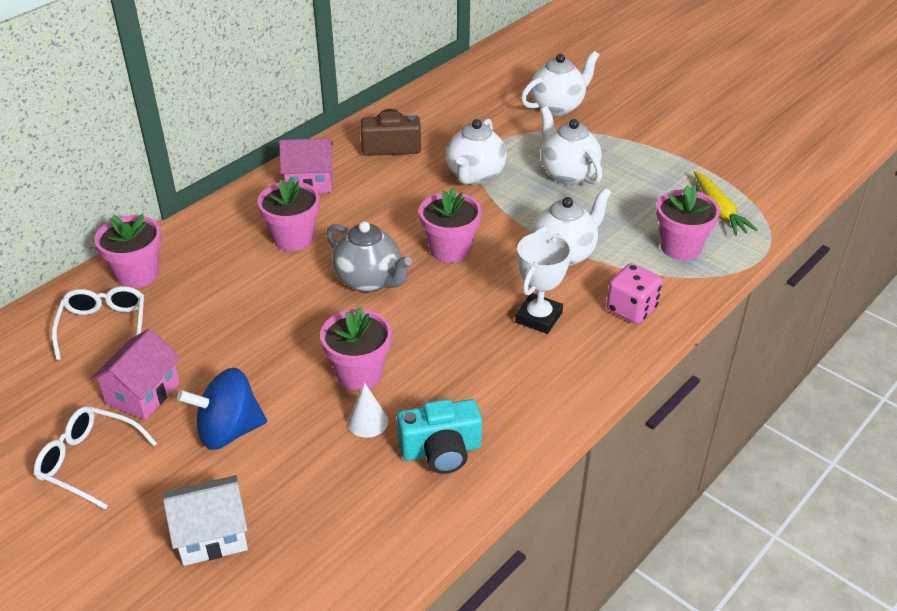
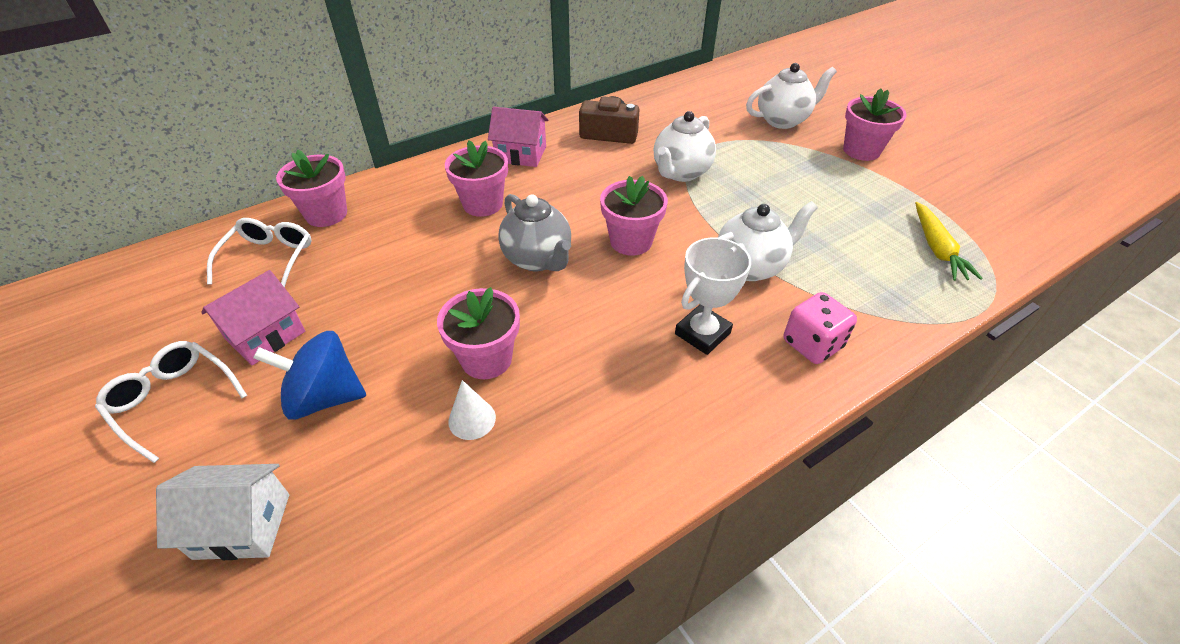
camera: 15 degrees right, 5 degrees up
(441, 450) = (539, 476): turquoise camera -> none
(567, 174) = (776, 185): white teapot -> none
(680, 247) = (885, 282): pink flower pot -> pink flower pot (861, 150)

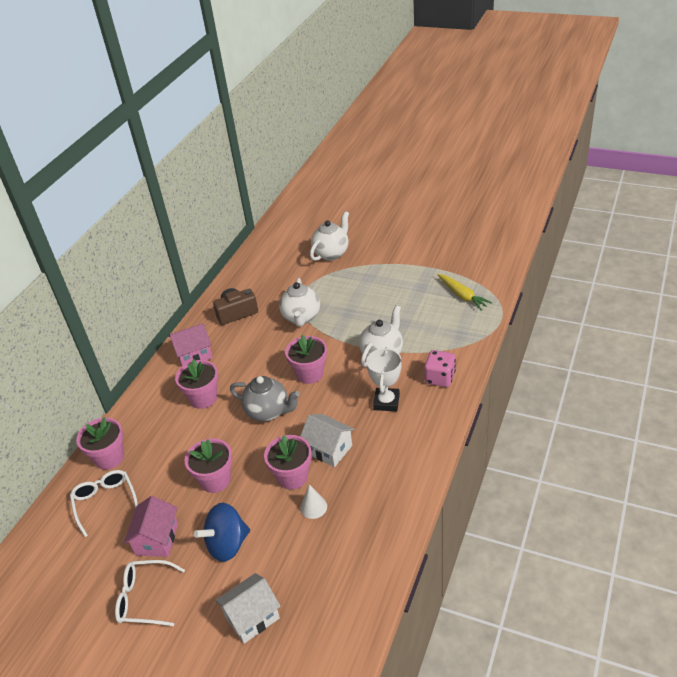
camera: 30 degrees left, 5 degrees down
(566, 351) = (329, 449): none -> white house
(861, 150) = (388, 253): pink flower pot -> pink flower pot (215, 480)

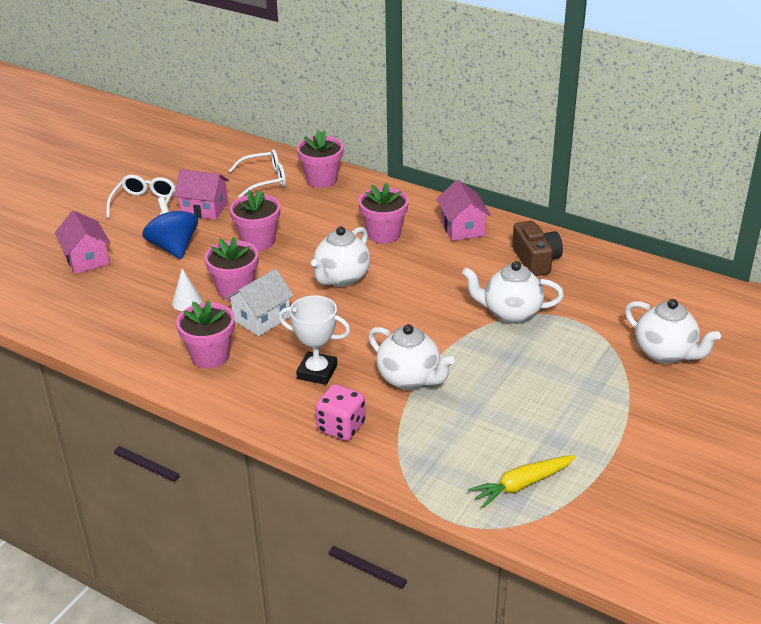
camera: 95 degrees right, 5 degrees down
(252, 617) = (87, 259): white house -> pink house
(268, 412) = (341, 278): grey teapot -> white teapot
(309, 374) = (395, 313): pink flower pot -> pink flower pot (210, 356)

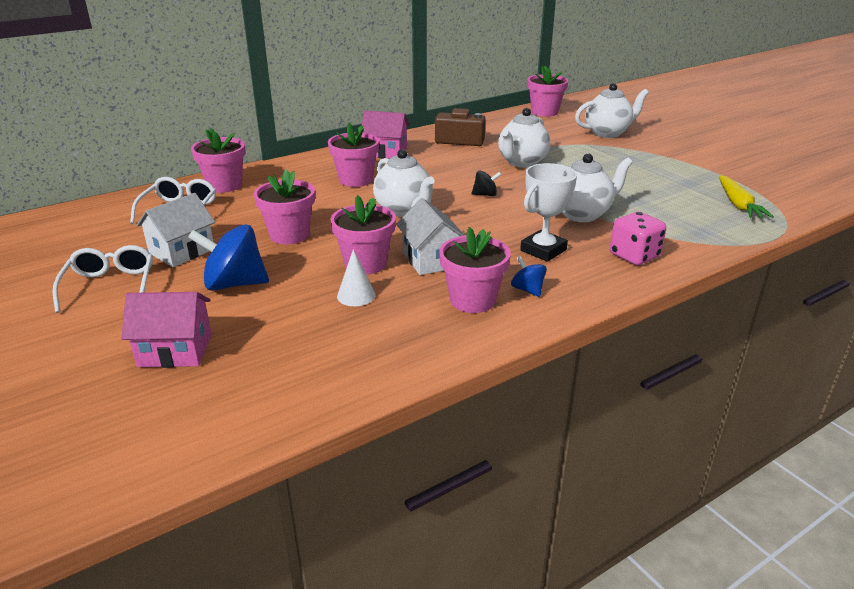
camera: 65 degrees left, 5 degrees down
(145, 204) = (110, 285): white glasses -> white glasses turned 45 degrees clockwise
(204, 208) = (182, 251): pink house -> white house
(242, 379) = (527, 290): none -> blue spinning top
(409, 312) = (485, 195): none -> black spinning top
(692, 292) = (544, 112): none -> pink flower pot

